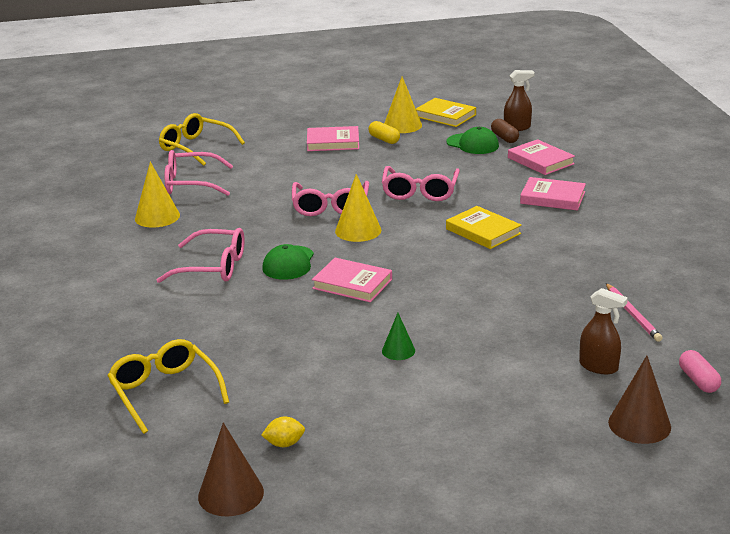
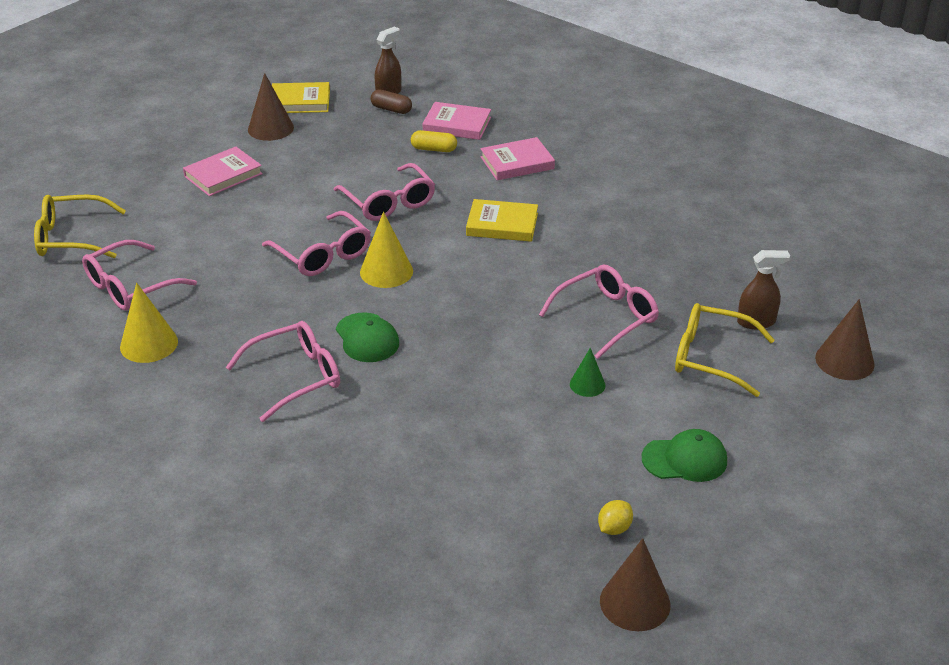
camera: 40 degrees left, 10 degrees up
(165, 392) = (438, 537): yellow glasses -> yellow glasses (711, 357)
(352, 284) = (458, 334): pink book -> none
(384, 139) = (273, 153): yellow capsule -> yellow capsule (434, 149)
(402, 125) = (270, 128): yellow cone -> brown cone
(472, 144) = (370, 127): green cap -> green cap (685, 459)
(476, 316) = (606, 317): none -> pink glasses
(632, 314) = (721, 259): pink pencil -> none
(698, 380) = (836, 300): pink capsule -> none

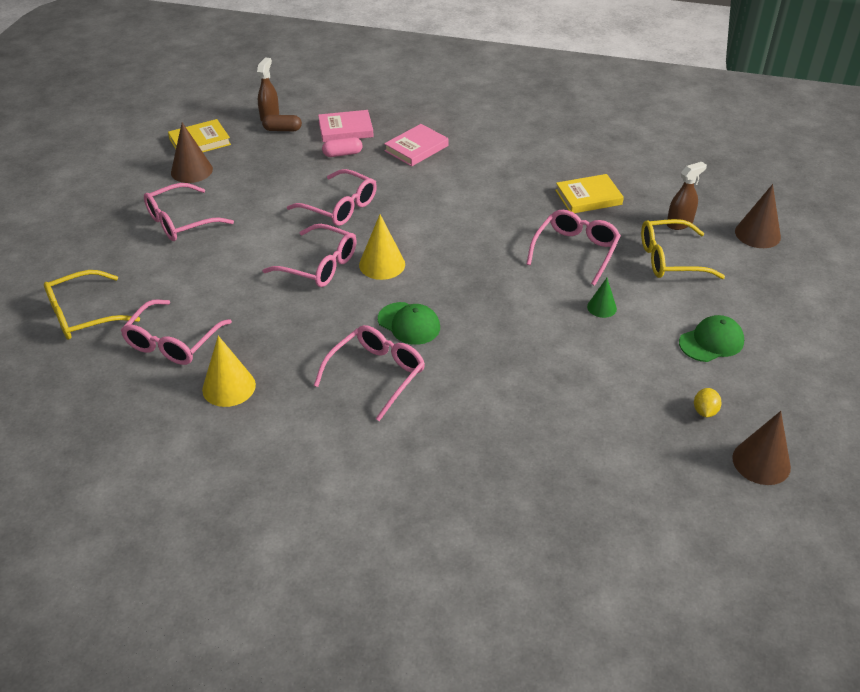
camera: 25 degrees left, 5 degrees up
(223, 175) = (181, 221): pink book -> pink glasses
(434, 149) = (342, 154): yellow capsule -> pink capsule
(502, 224) = (443, 201): yellow book -> yellow book (588, 197)

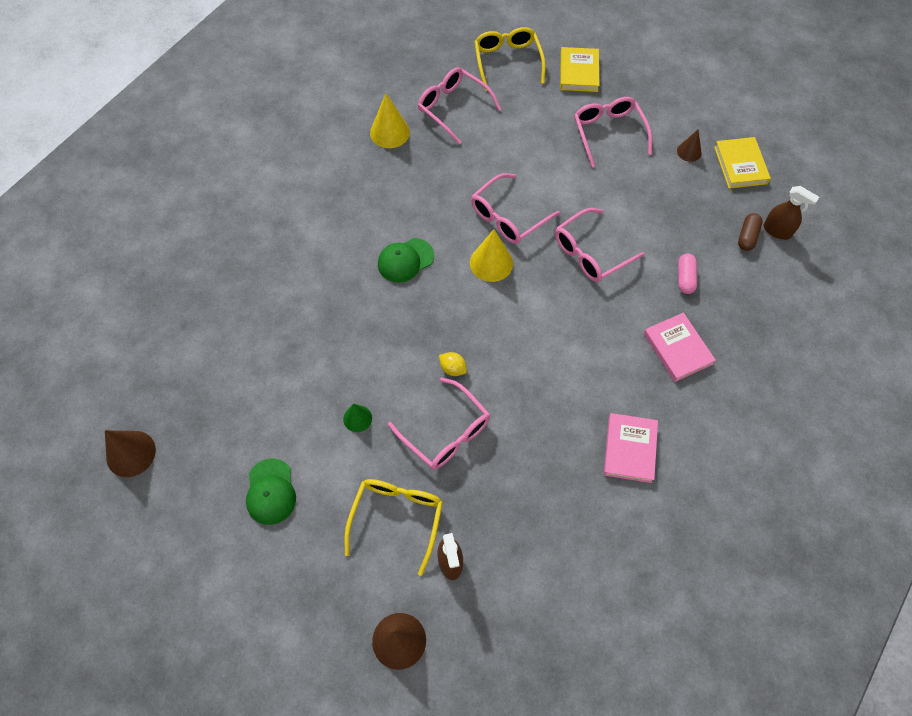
camera: 110 degrees right, 20 degrees up
(191, 171) = (689, 152): brown cone -> brown cone, size x0.61
(345, 129) = (734, 293): pink book -> pink book (629, 449)
(376, 374) = (358, 222): pink glasses -> none
(588, 197) = (530, 487): yellow book -> yellow book (578, 72)
(704, 411) = (200, 439): yellow lemon -> yellow lemon (453, 368)

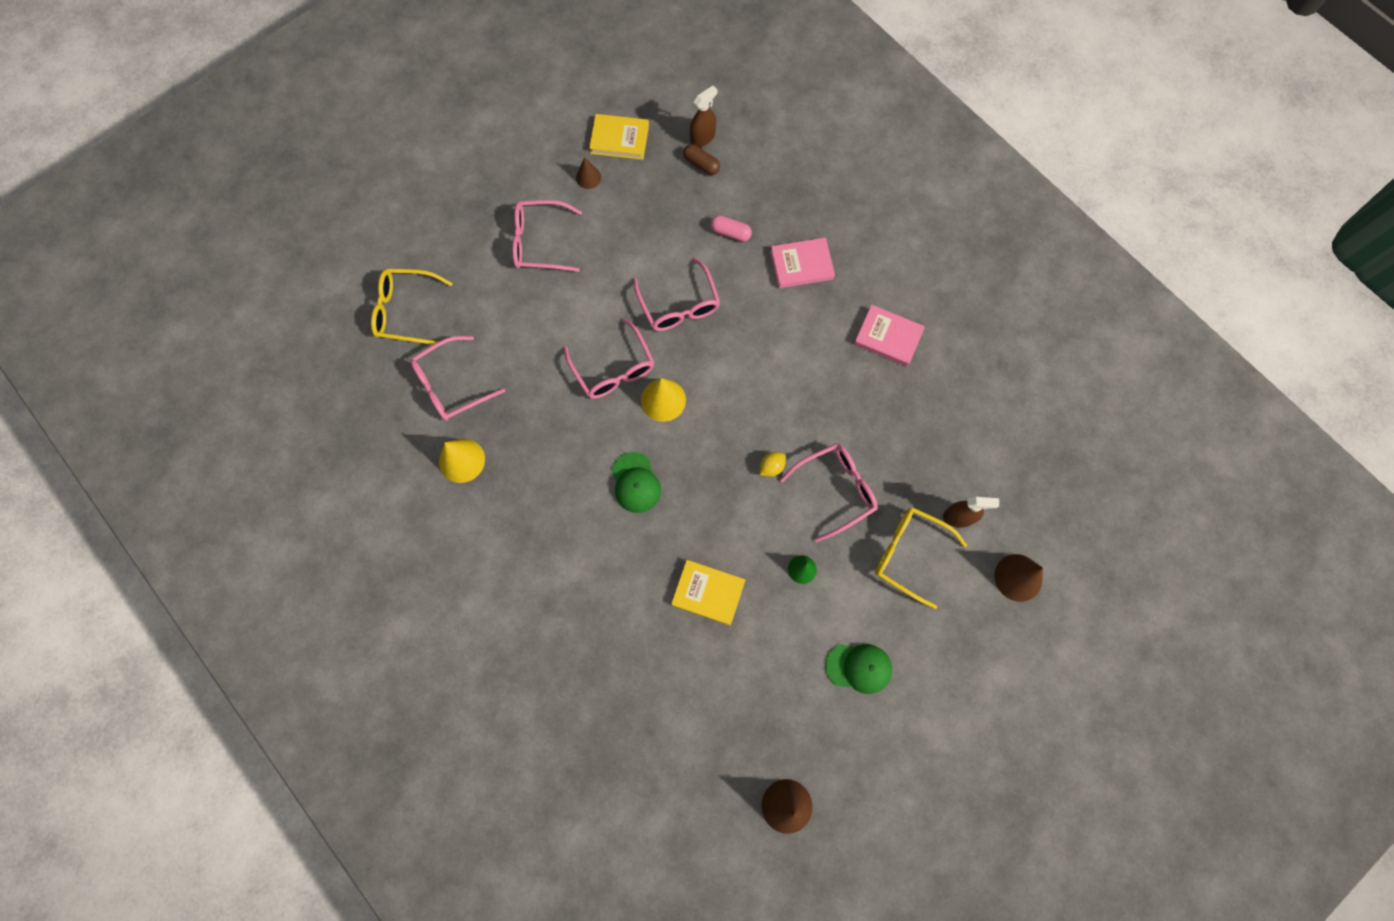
camera: 75 degrees left, 10 degrees up
(578, 72) = (448, 244): yellow book -> yellow book (708, 593)

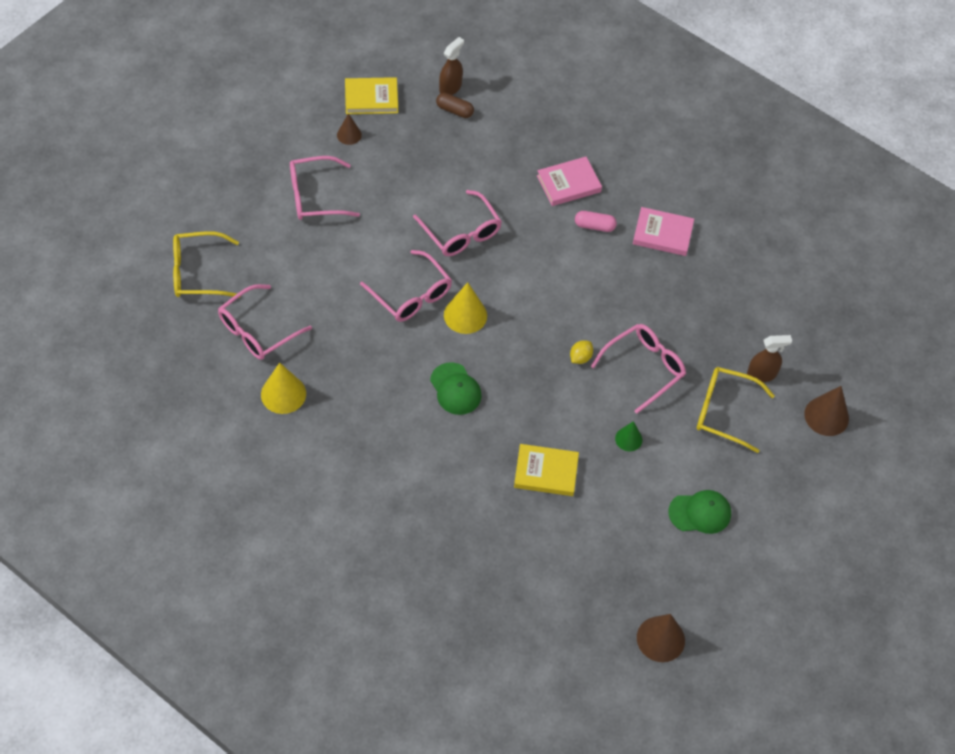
camera: 15 degrees left, 15 degrees down
(730, 233) = (495, 165): pink capsule -> pink capsule (594, 226)

